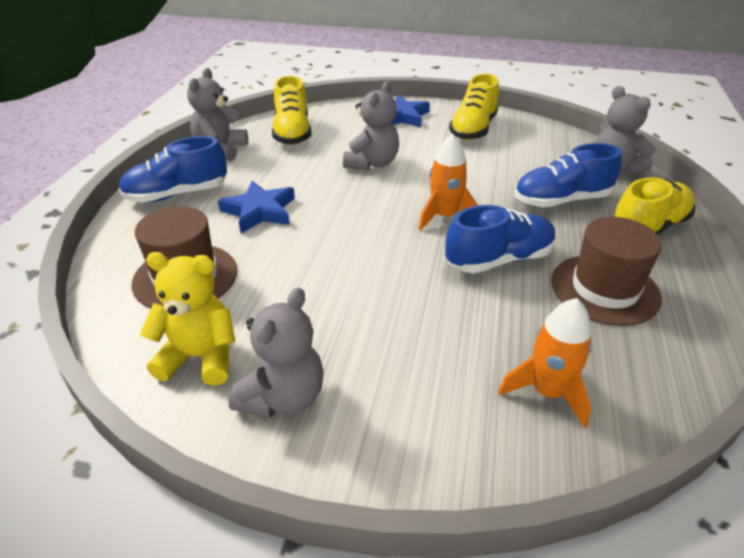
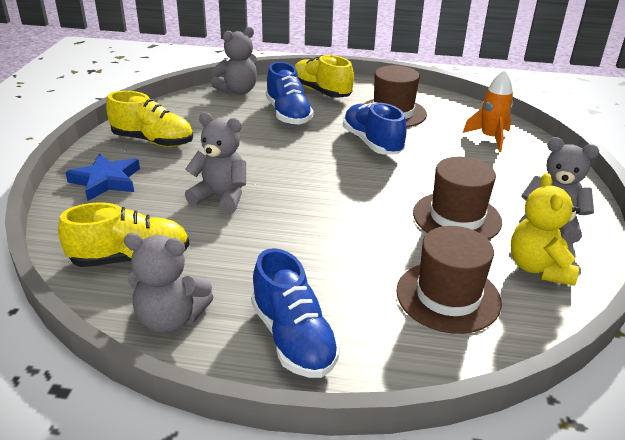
camera: 95 degrees left, 5 degrees down
(259, 211) = (323, 263): blue star -> none
(316, 307) = (457, 217): none -> brown hat
(444, 216) = (318, 161): orange rocket -> none

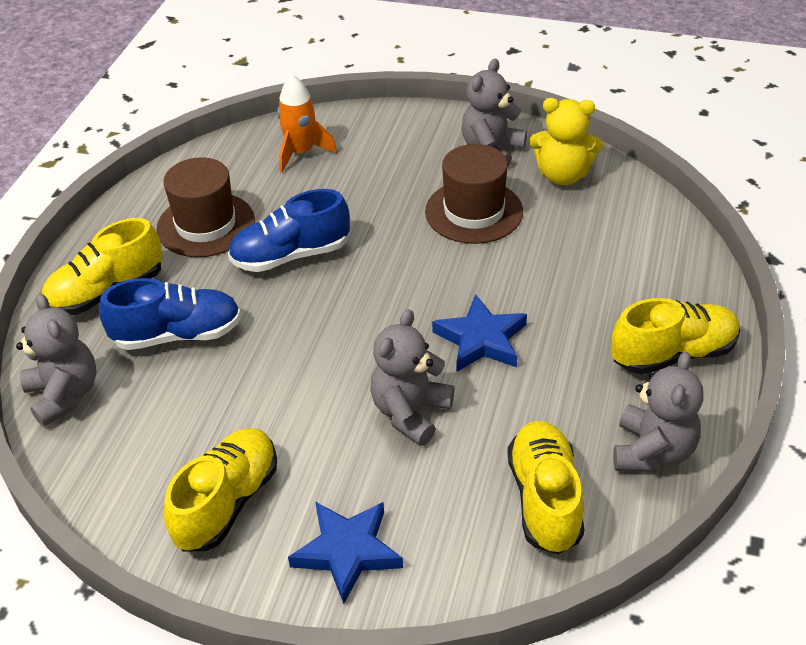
camera: 80 degrees left, 10 degrees up
(293, 338) = (673, 354): blue shoe -> yellow shoe
(298, 225) = (481, 339): none -> blue star
(448, 296) = (606, 241): brown hat -> none

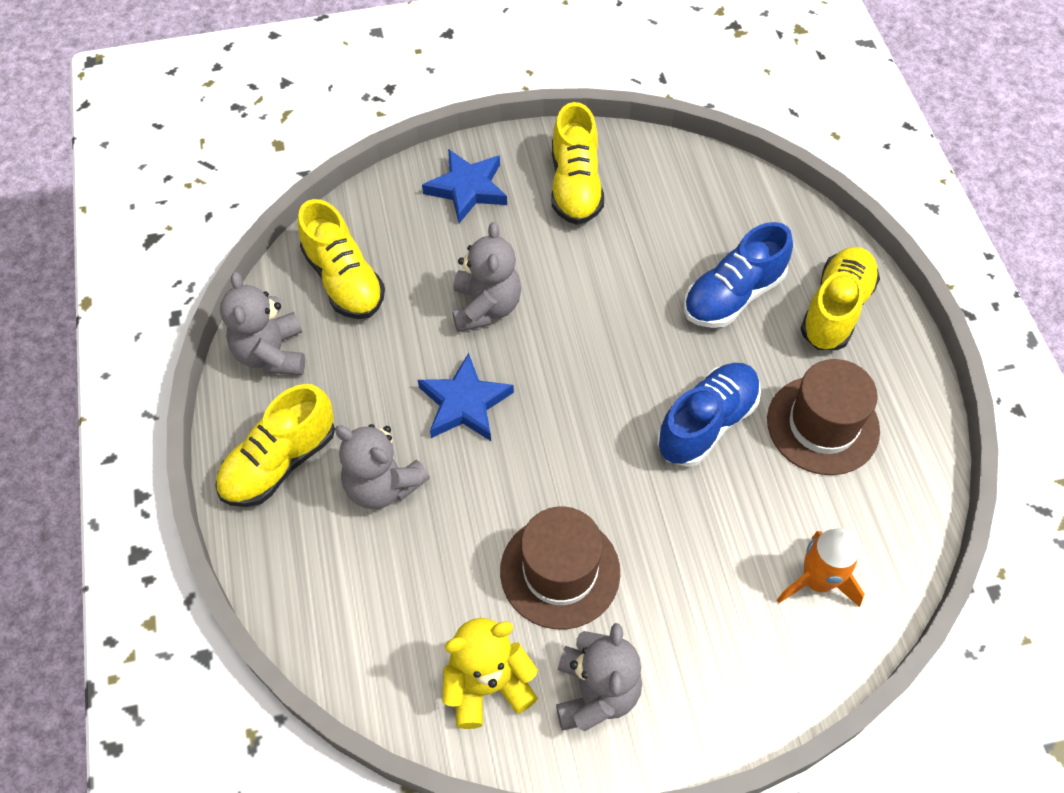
camera: 150 degrees right, 15 degrees up
(64, 395) = (769, 209): grey teddy bear -> grey teddy bear (382, 485)

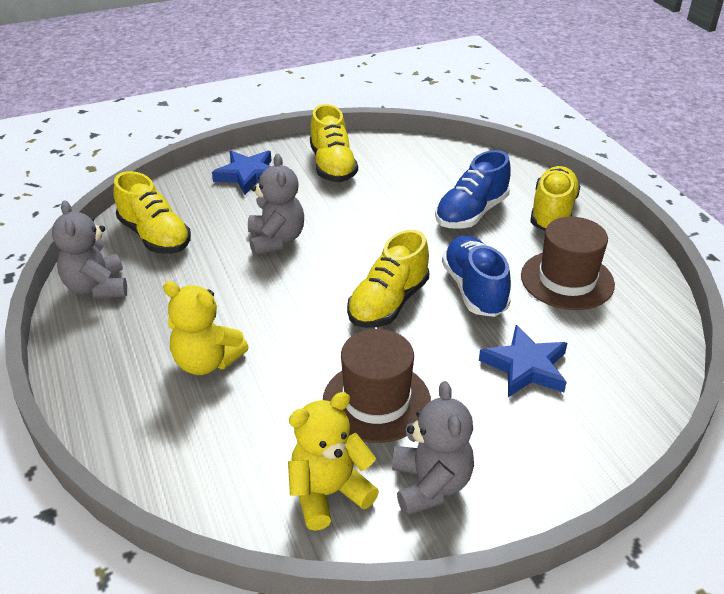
camera: 10 degrees left, 20 degrees down
(280, 462) = (111, 358): yellow shoe -> yellow shoe (388, 303)
(382, 485) = (206, 362): grey teddy bear -> yellow teddy bear
(465, 403) = (270, 300): blue star -> blue star (526, 367)
(706, 423) = (474, 289): blue shoe -> blue shoe turned 45 degrees counterclockwise
(817, 581) = (598, 378): orange rocket -> none

